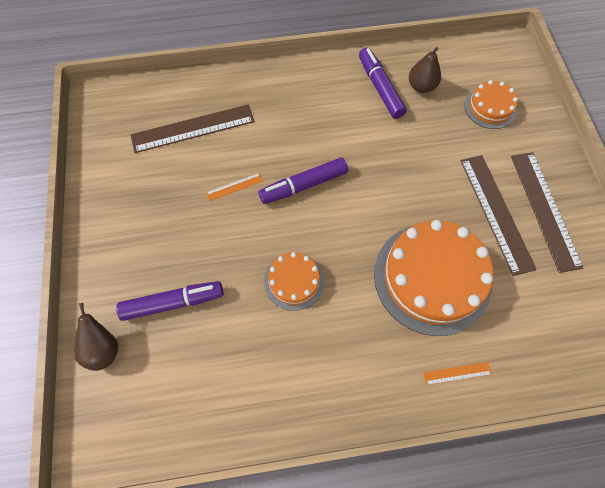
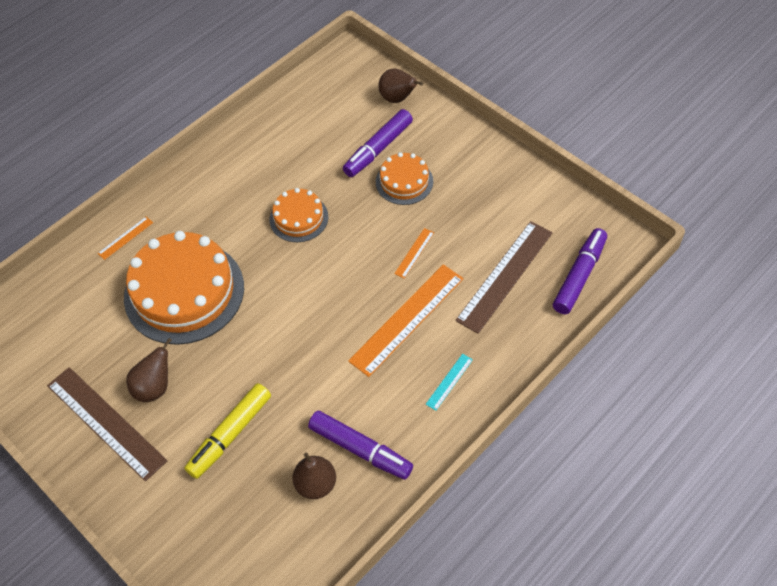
camera: 145 degrees right, 10 degrees down
(284, 143) = (407, 319): none -> orange ruler
(294, 90) = (449, 382): none -> turquoise ruler
(304, 185) = (354, 294): purple marker -> purple marker (579, 276)
(457, 146) = (230, 434): none -> yellow marker
(490, 107) = (220, 510): orange cake -> orange cake (404, 181)
(496, 212) = (154, 387): brown ruler -> brown pear

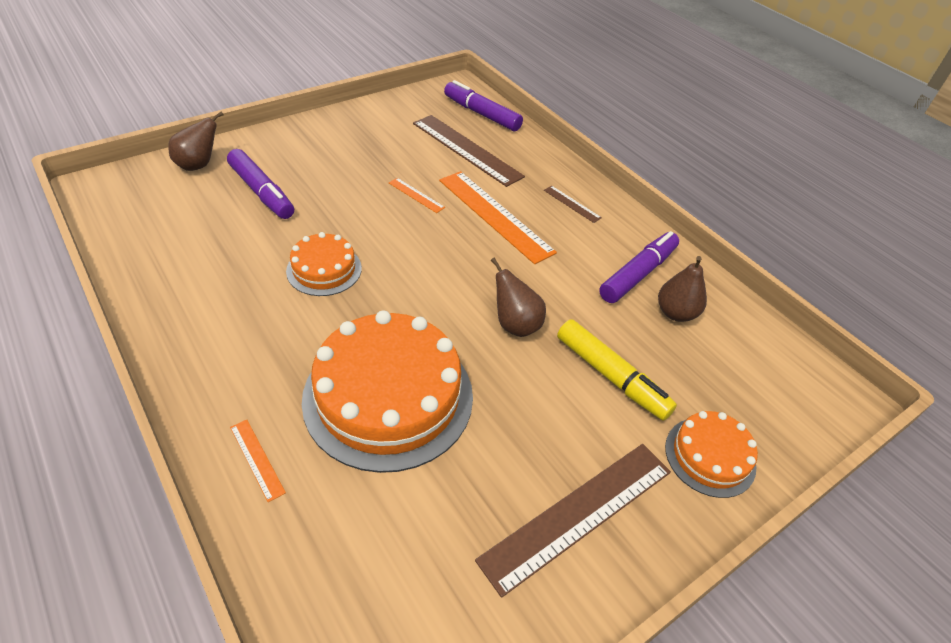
camera: 85 degrees left, 10 degrees down
(154, 387) = (531, 447): brown pear -> brown pear (515, 325)
(404, 181) = (320, 183): orange cake -> orange cake (710, 456)
(449, 382) = (572, 204): turquoise ruler -> brown ruler

